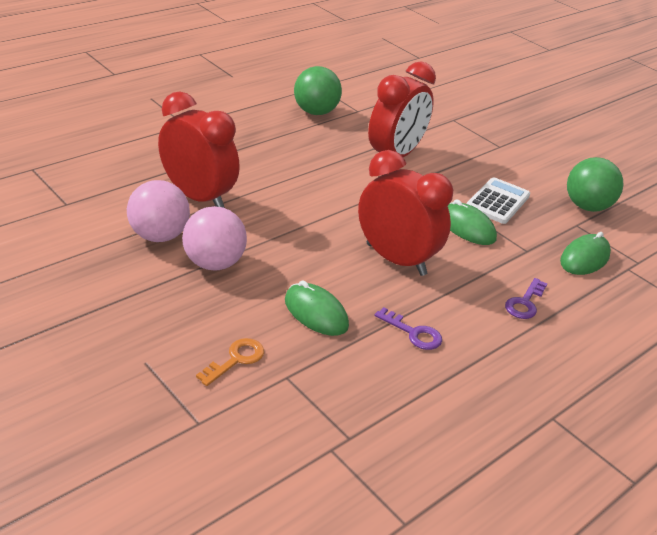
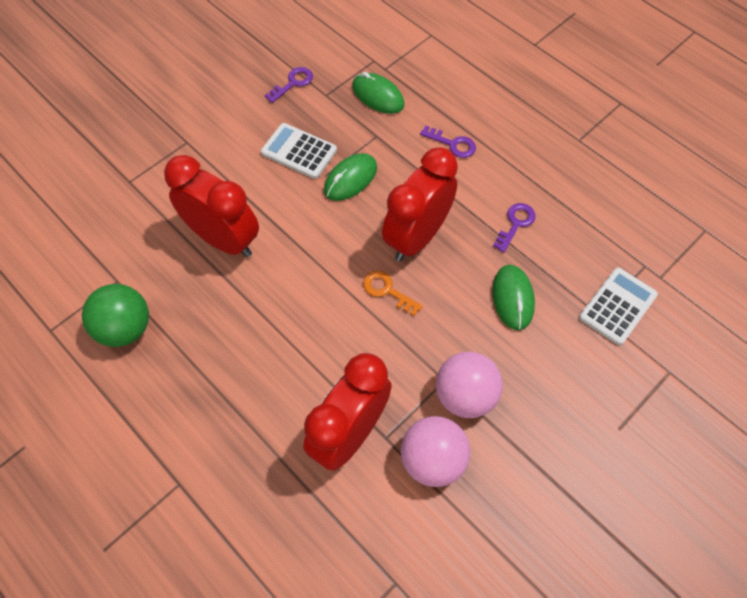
camera: 90 degrees left, 25 degrees up
(236, 360) = (591, 355): orange key -> orange key (387, 291)
(294, 396) = (617, 306): none -> white calculator
(316, 313) = (512, 298): green mouse -> green mouse turned 45 degrees counterclockwise
(587, 206) = (293, 83): green ball -> purple key

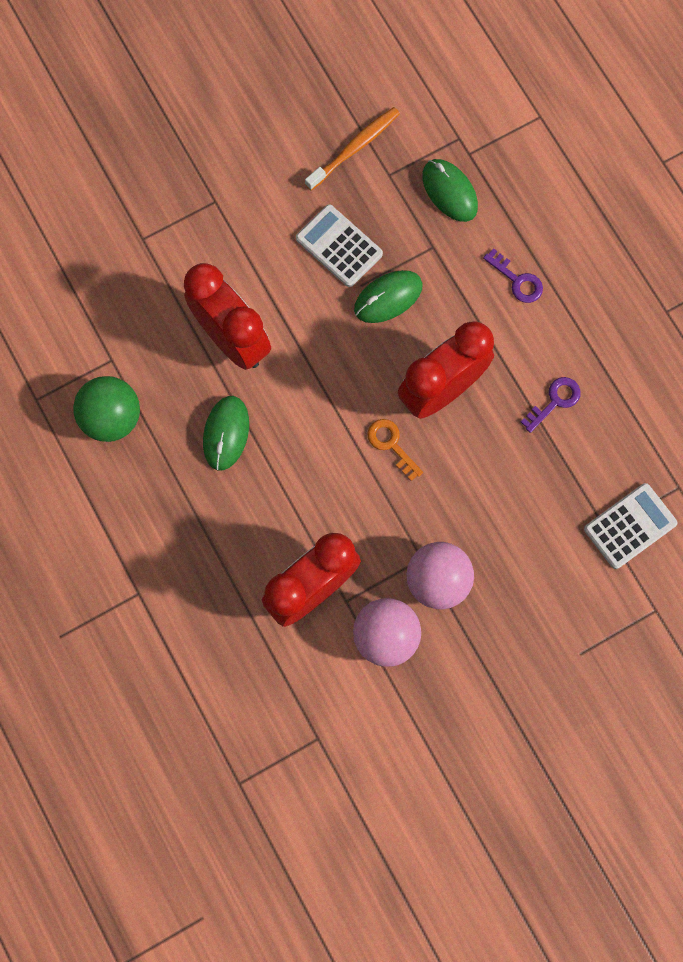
camera: 15 degrees right, 15 degrees up
(293, 83) = (354, 148): purple key -> orange toothbrush
(512, 298) = (521, 488): green mouse -> green mouse (226, 433)

